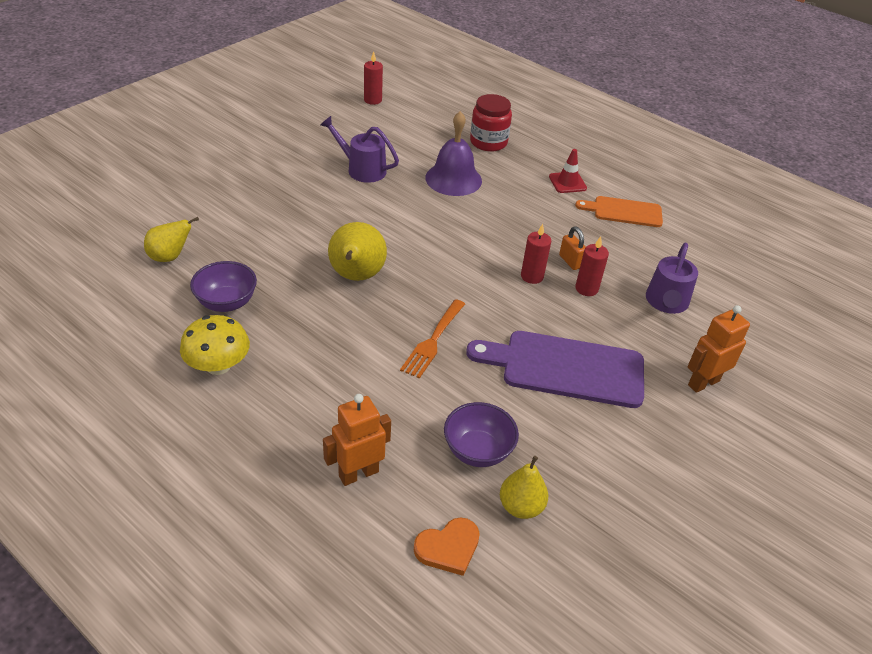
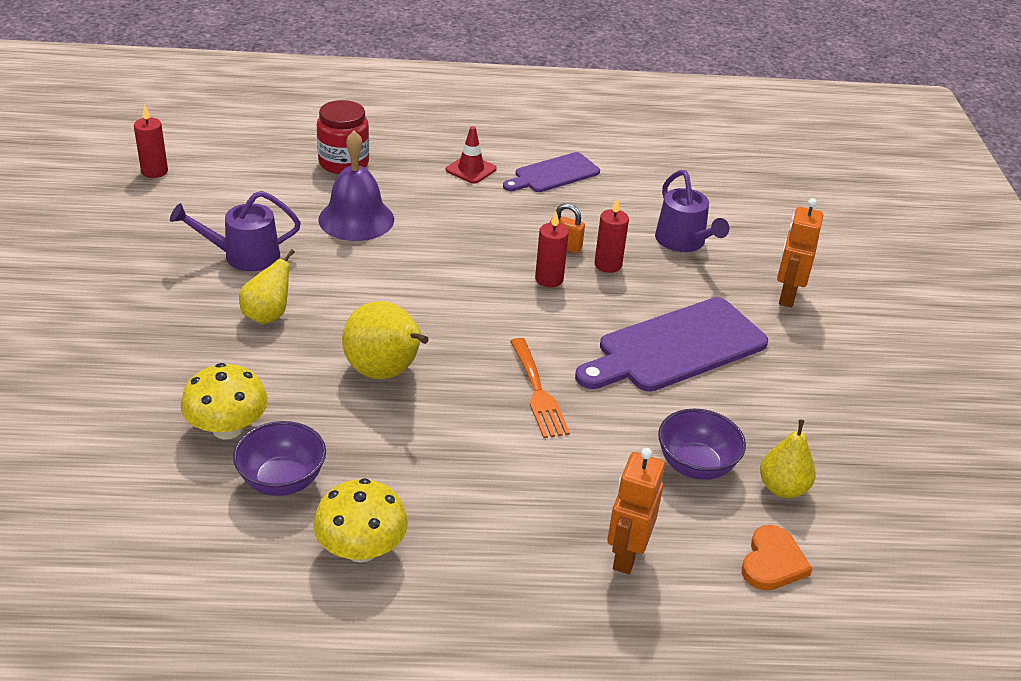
camera: 40 degrees left, 5 degrees down
(170, 257) = (144, 472): yellow pear -> yellow pear (268, 315)
(236, 258) = (227, 428): none -> yellow mushroom
(624, 212) = (553, 174): orange cutting board -> purple cutting board

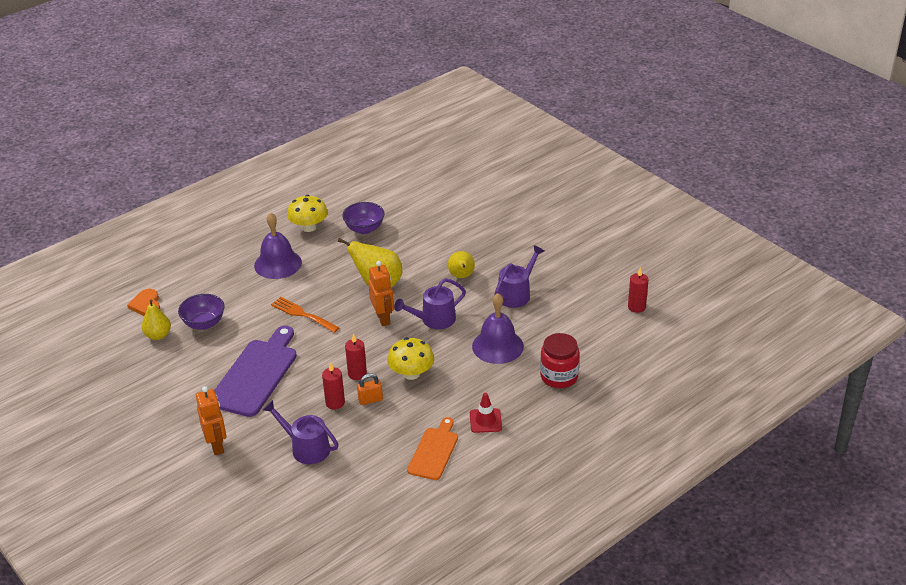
camera: 145 degrees right, 0 degrees up
(227, 428) = (409, 232): yellow mushroom -> yellow mushroom (411, 373)
(381, 284) = (434, 320): none -> purple watering can
(489, 504) = (278, 264): none -> purple bell
(553, 174) = (434, 451): purple cutting board -> orange cutting board
(626, 555) = (208, 276): orange robot -> orange robot (383, 318)

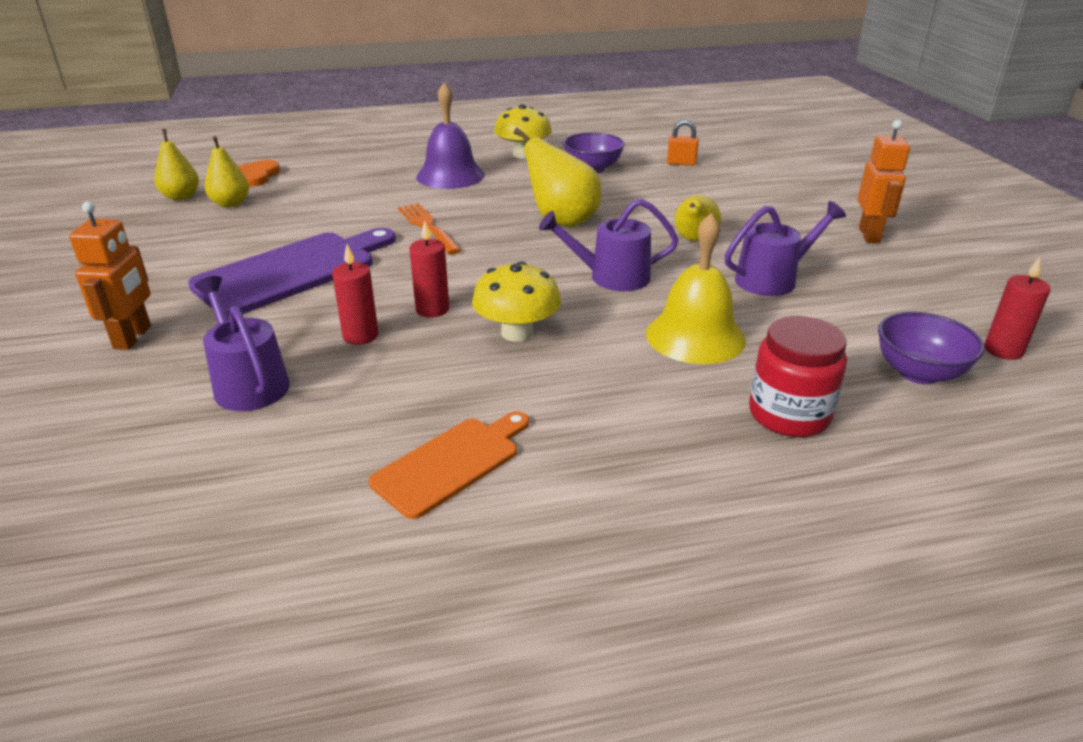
camera: 25 degrees right, 5 degrees down
(117, 340) = (181, 197): none -> yellow pear
(204, 323) = (297, 206): purple bowl -> purple bowl (918, 373)
(370, 400) = (418, 348): orange padlock -> orange padlock (681, 163)
(383, 318) = (535, 257): orange robot -> orange robot (869, 235)
(485, 421) = (591, 443): red traffic cone -> none
(497, 346) = (695, 336): purple bell -> yellow bell

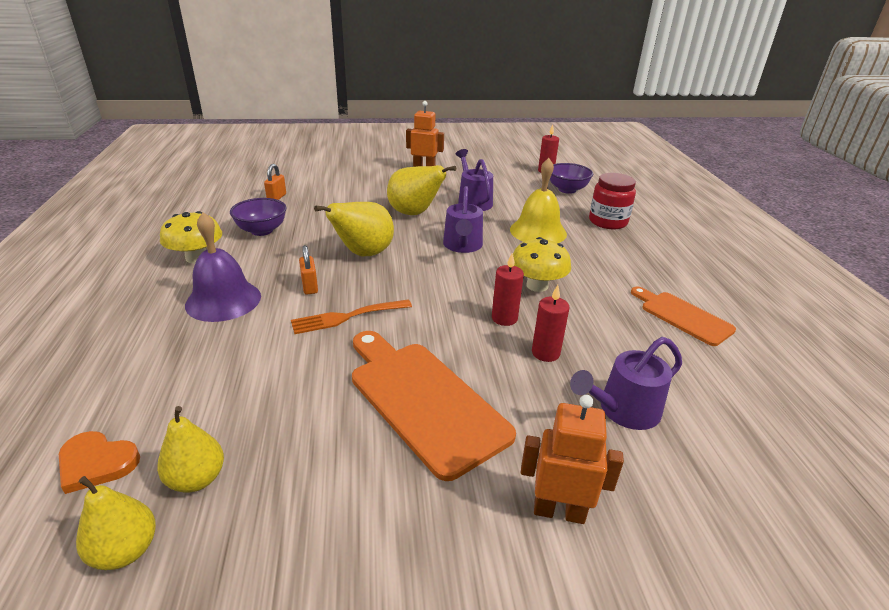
camera: 85 degrees left, 0 degrees up
(293, 271) = (423, 400): purple cutting board -> orange cutting board
(481, 204) = (310, 287): none -> orange padlock
(694, 240) = (414, 213): yellow pear -> yellow pear, size x1.55

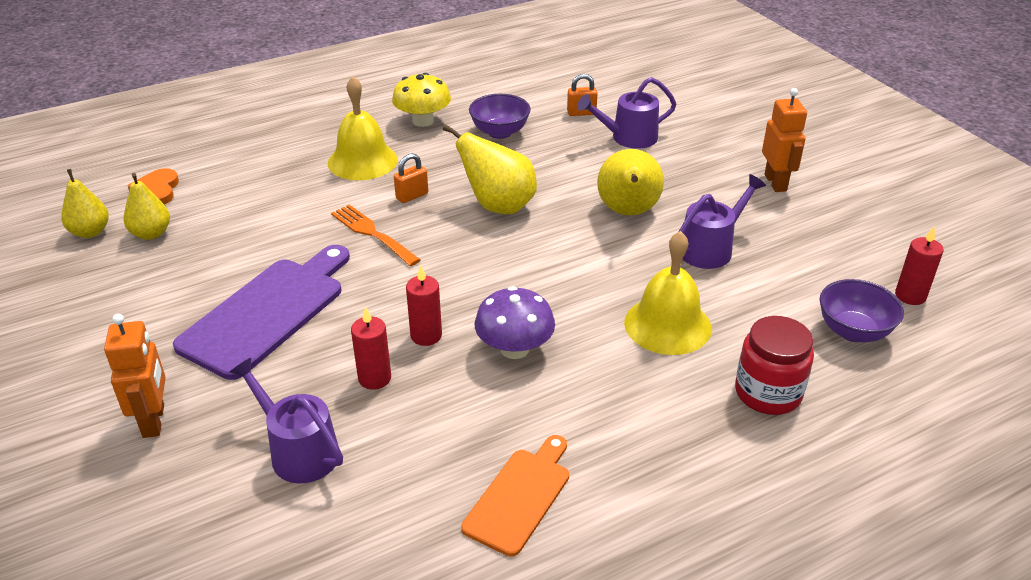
camera: 70 degrees right, 5 degrees up
(223, 300) = (362, 161): purple bell -> yellow bell
(423, 400) = (267, 312): orange cutting board -> purple cutting board
(462, 246) = (571, 269): purple watering can -> purple watering can (628, 138)
(537, 285) = (514, 349): yellow mushroom -> purple mushroom

